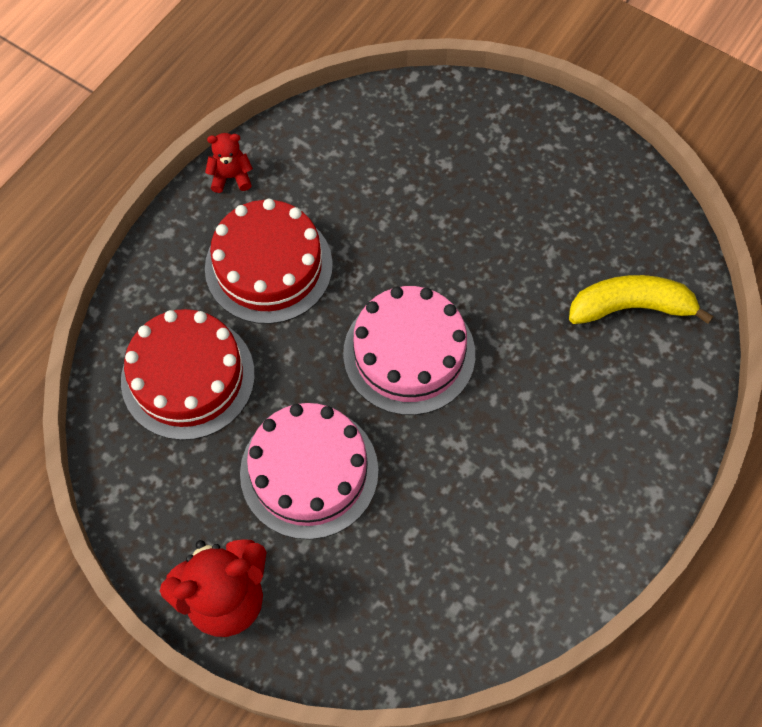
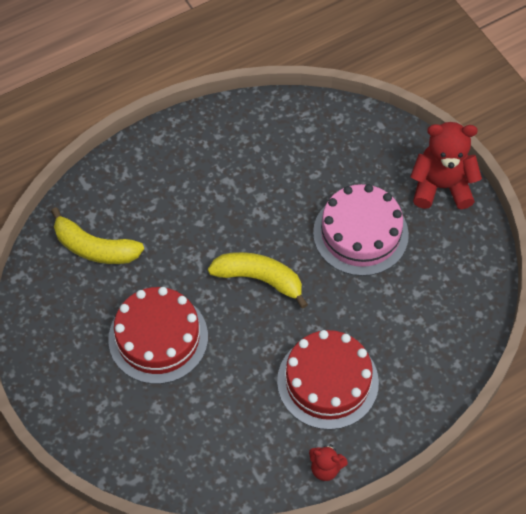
camera: 155 degrees left, 5 degrees down
(188, 377) = (416, 325): red cake -> red cake (158, 338)
(409, 353) = (259, 279): pink cake -> yellow banana

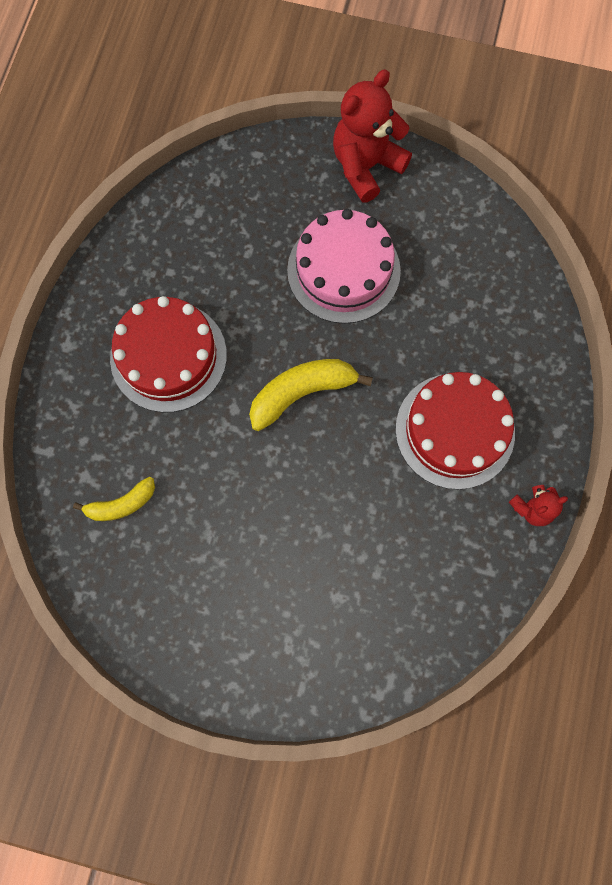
camera: 45 degrees left, 15 degrees up
(94, 248) = (121, 504): yellow banana -> yellow banana, size x0.63
(158, 338) = (271, 532): red cake -> red cake (168, 356)

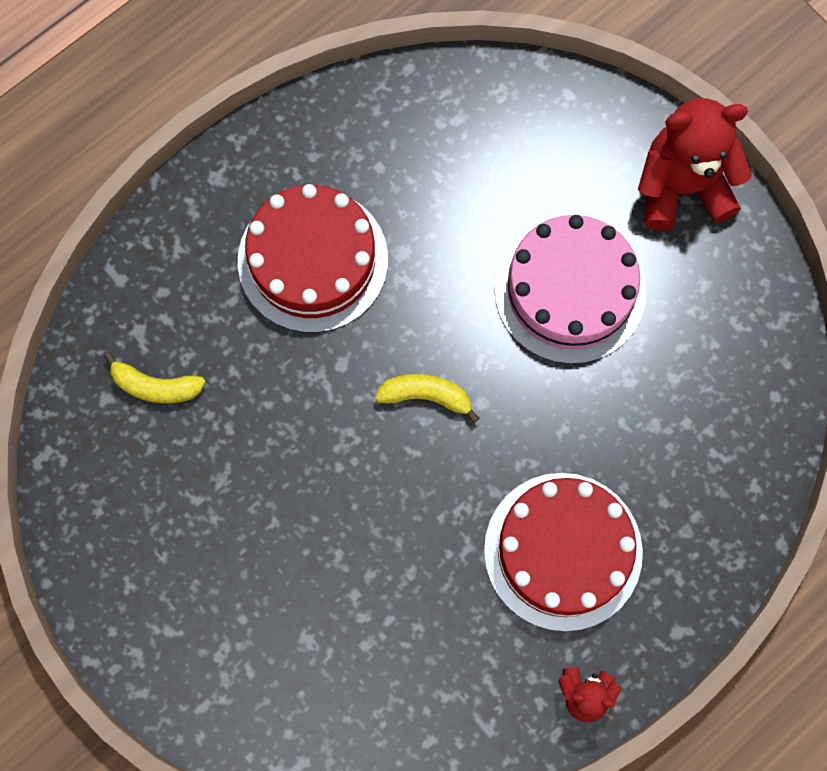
camera: 35 degrees right, 0 degrees up
(302, 393) = (426, 396): yellow banana -> yellow banana, size x0.63

